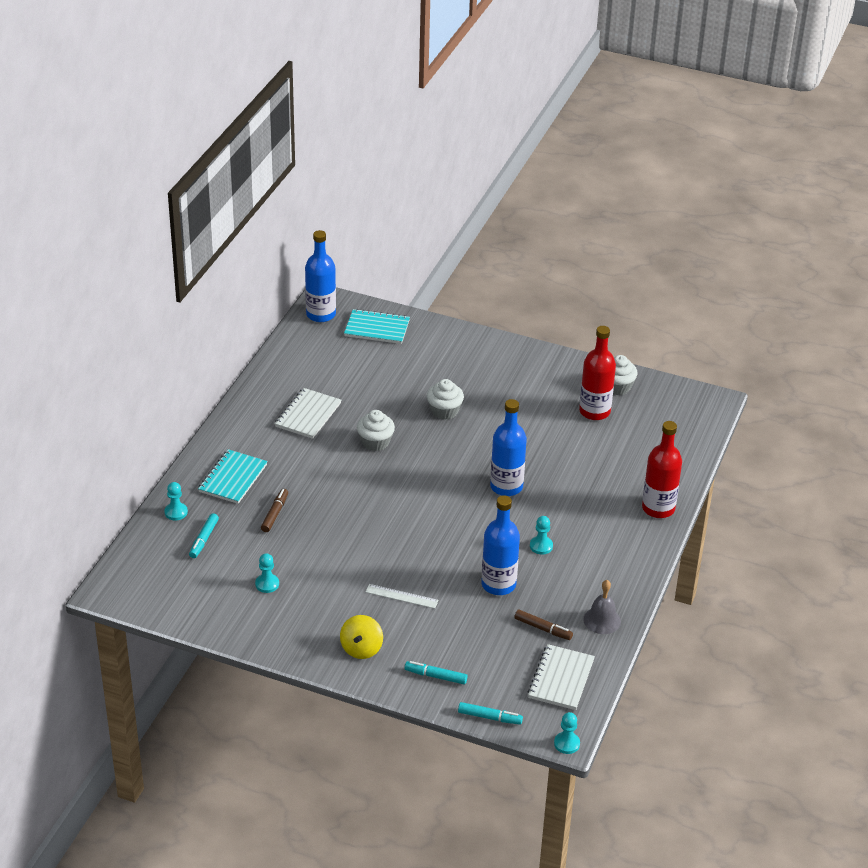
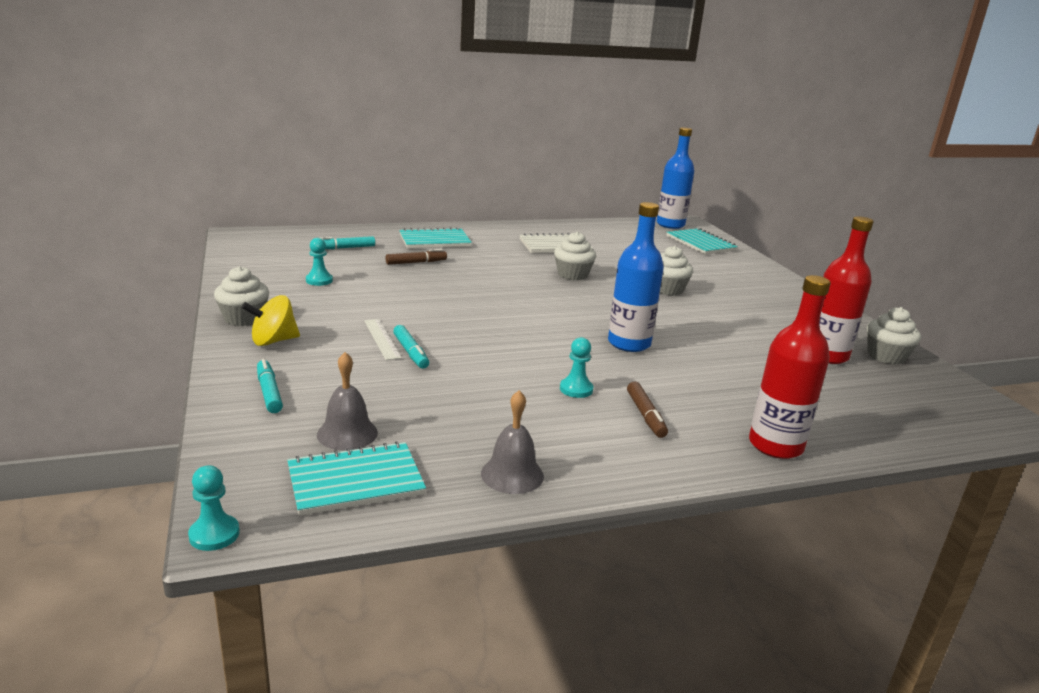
camera: 50 degrees right, 15 degrees down
(176, 512) = (364, 233): turquoise pawn -> none
(309, 650) = (244, 318): none -> white cupcake
(489, 717) = (222, 450): turquoise marker -> turquoise marker (411, 352)
(498, 584) = (475, 383): blue bottle -> none
(511, 663) = (347, 433): none -> grey bell
(543, 629) = (437, 435): brown marker -> brown marker (645, 415)
(561, 679) = (355, 481): white notebook -> turquoise notebook

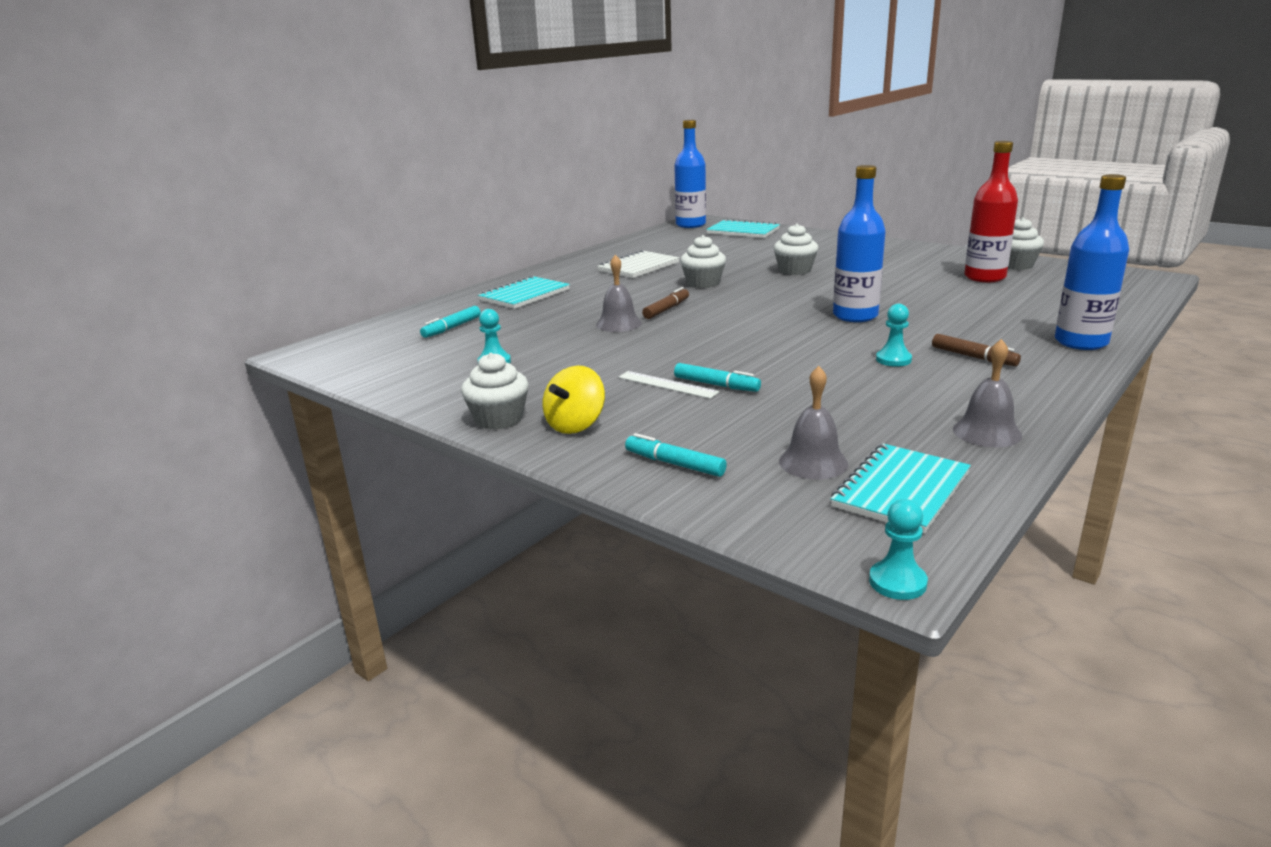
camera: 30 degrees left, 0 degrees up
(416, 262) = (550, 317): brown marker -> brown marker (666, 309)
(447, 283) = (619, 324): none -> grey bell
(775, 445) = (1081, 342): red bottle -> blue bottle

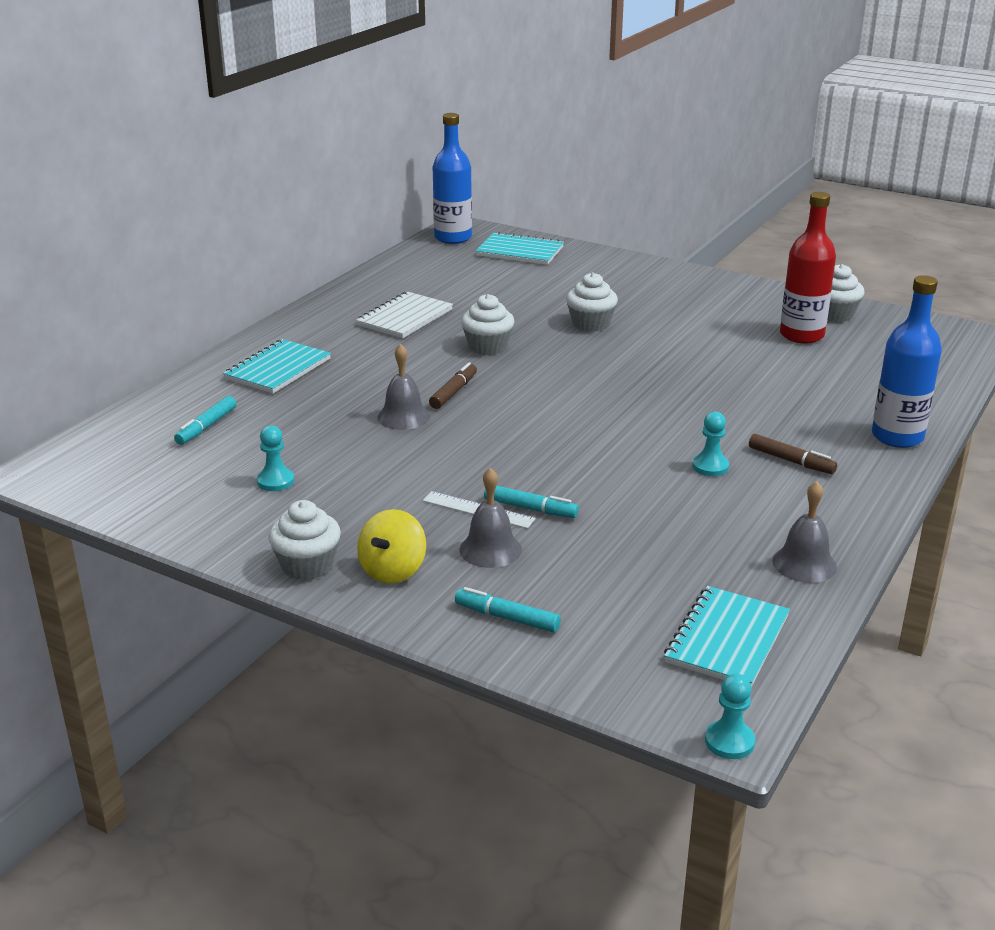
camera: 10 degrees left, 5 degrees up
(813, 462) = (642, 609): grey bell -> grey bell (490, 549)
(855, 316) = (665, 400): blue bottle -> none

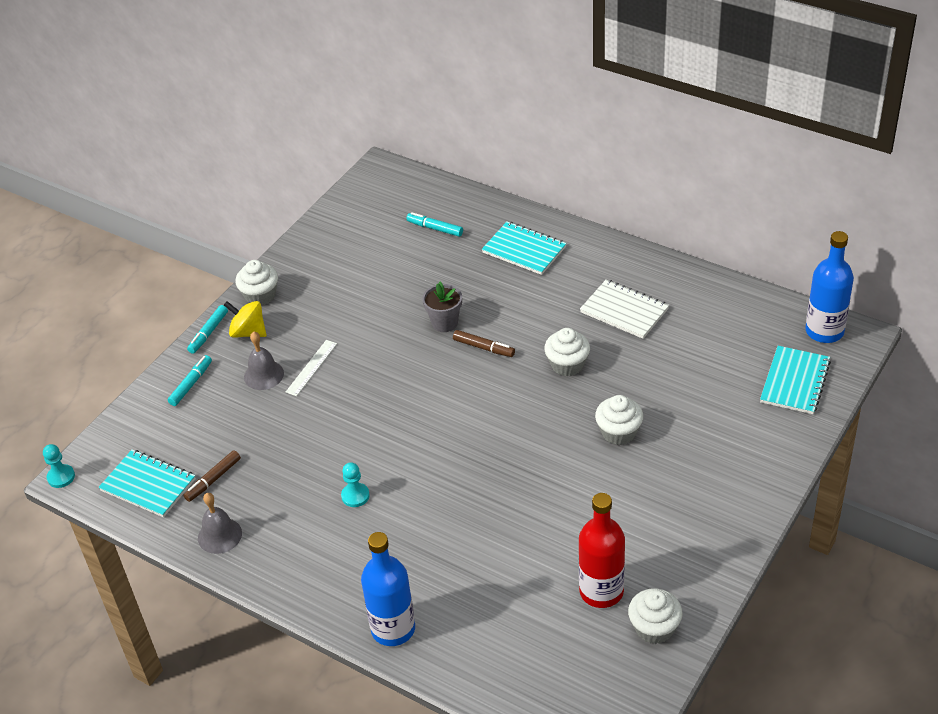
camera: 95 degrees right, 15 degrees up
(275, 481) = (359, 270): turquoise pawn -> none
(403, 417) = (444, 323): grey bell -> grey flower pot
(530, 509) = (309, 393): turquoise marker -> turquoise marker (208, 333)
(791, 461) = (359, 548): brown marker -> brown marker (213, 480)

